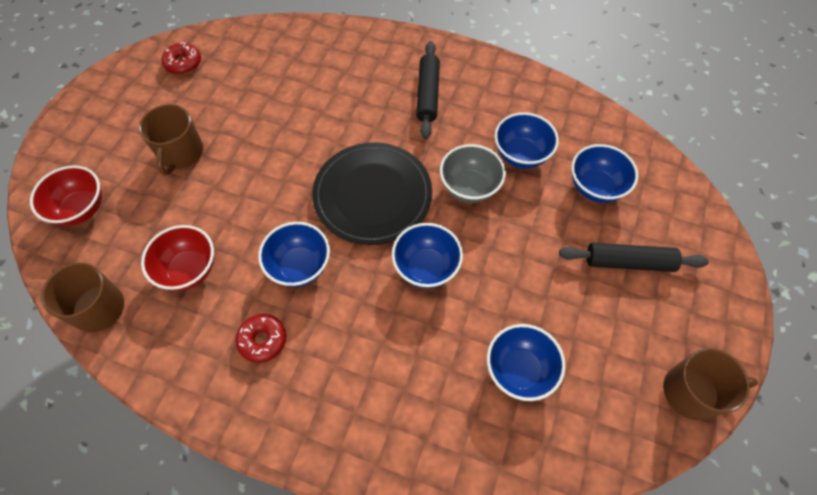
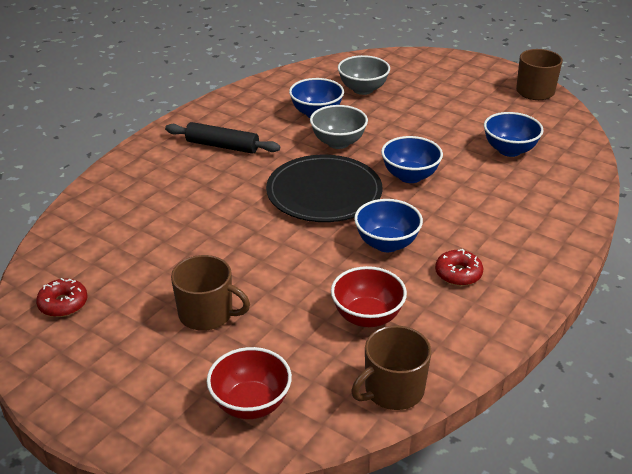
camera: 75 degrees left, 25 degrees down
(595, 187) = (363, 89): blue bowl -> grey bowl
(629, 262) = (433, 91): black rolling pin -> none

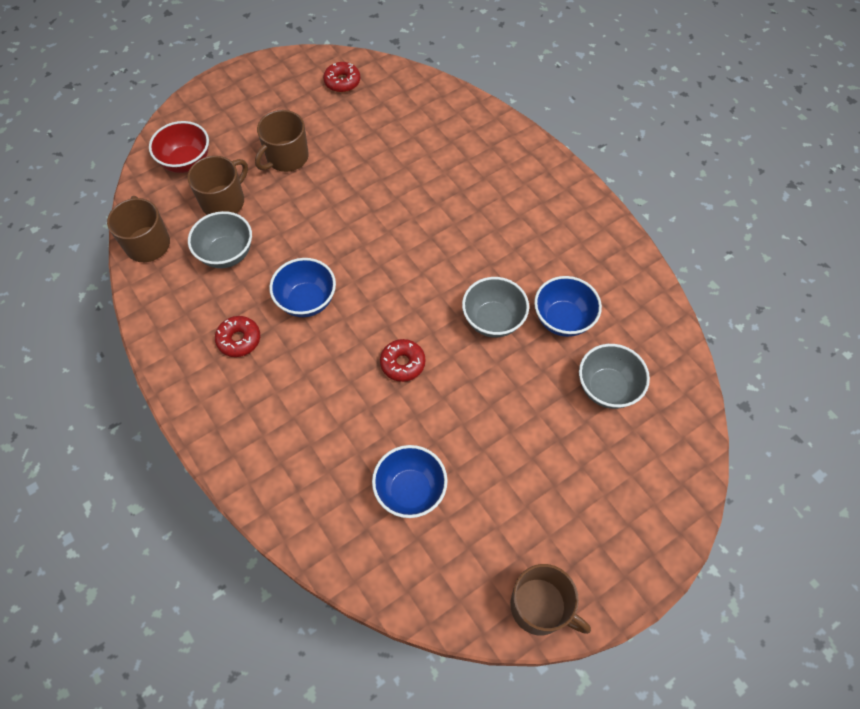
camera: 110 degrees right, 25 degrees up
(222, 146) = (524, 218): black rolling pin -> none
(297, 345) = (224, 201): none -> brown mug
(324, 192) = (407, 278): black plate -> none
(367, 317) = (227, 254): red bowl -> grey bowl
(410, 176) = (402, 363): blue bowl -> red donut

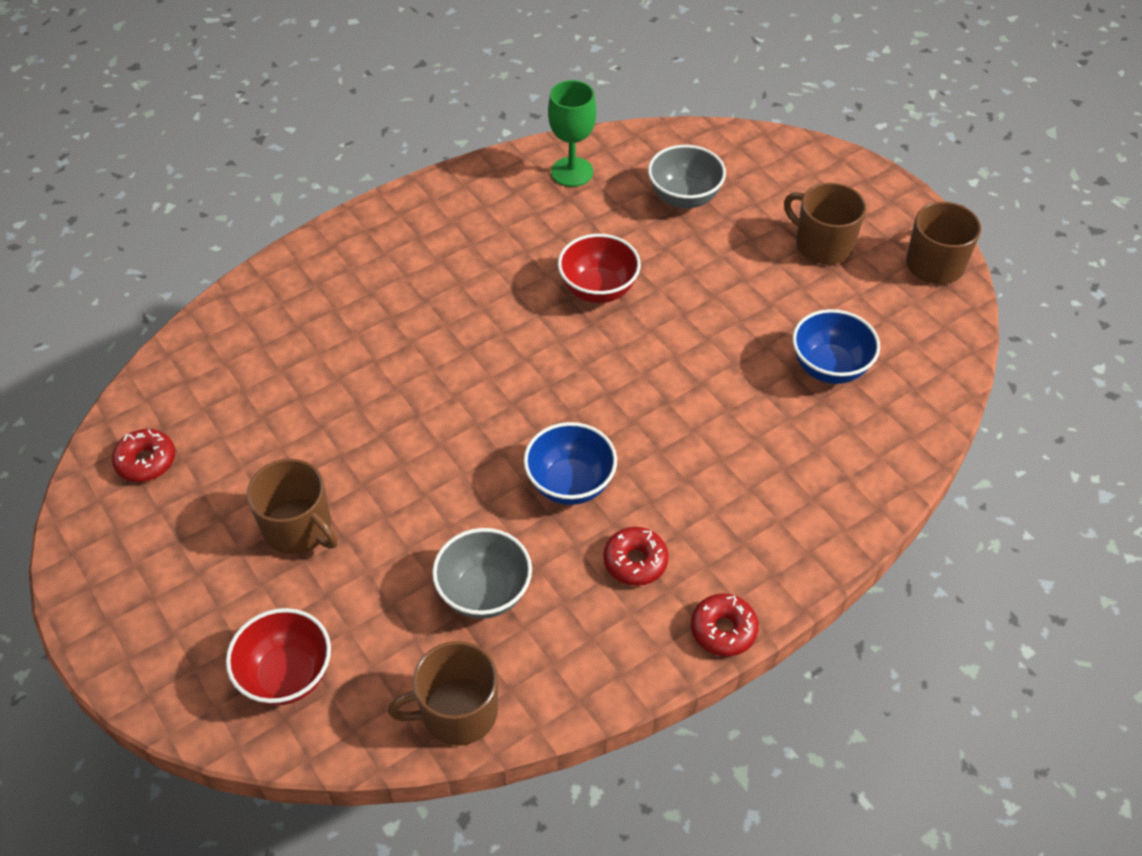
camera: 90 degrees left, 10 degrees down
(224, 201) = (380, 608): brown mug -> brown mug (823, 244)
(402, 363) = (663, 377): red donut -> red donut (723, 630)
(493, 320) = (598, 290): grey bowl -> red bowl
(563, 319) = (596, 228): blue bowl -> none
(629, 302) = (572, 172): none -> green goblet

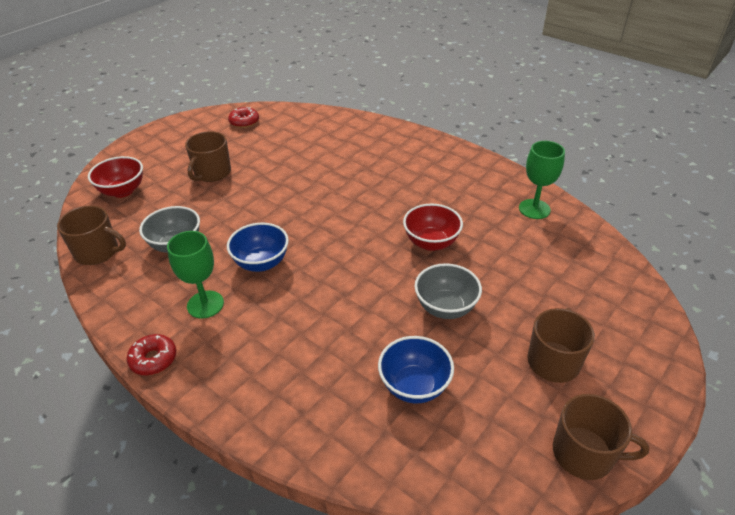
camera: 75 degrees right, 10 degrees down
(457, 712) = (98, 252): brown mug -> brown mug turned 135 degrees clockwise
(635, 561) = (205, 304): red donut -> green goblet
(684, 198) = (549, 268): grey bowl -> grey bowl (445, 307)

